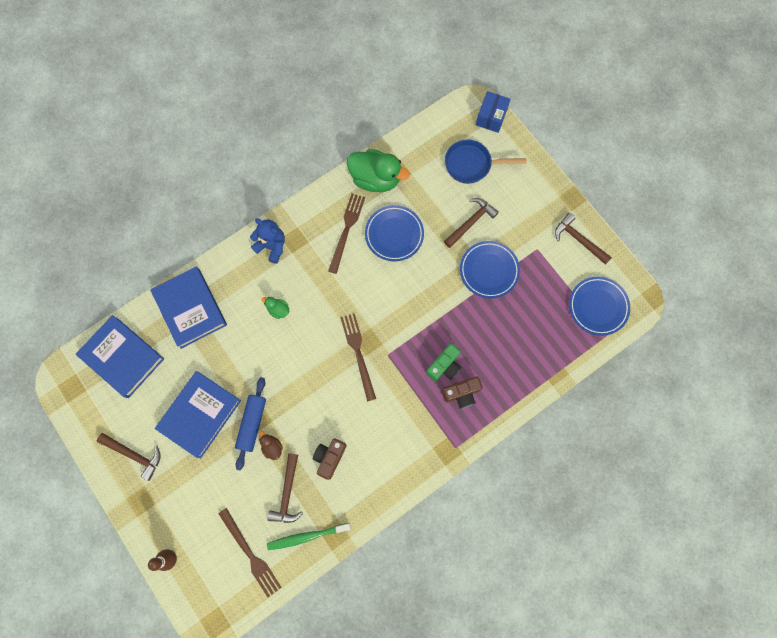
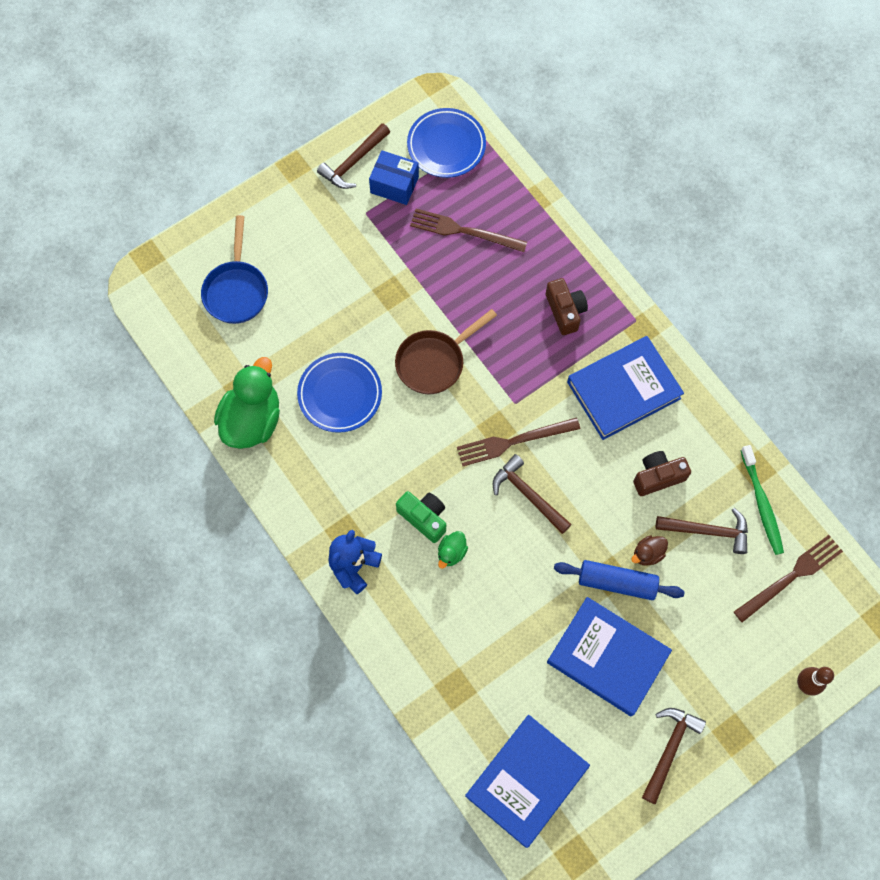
camera: 90 degrees left, 5 degrees down
(190, 308) = (450, 682): blue book -> blue book (623, 390)
(330, 457) = (657, 477): brown camera -> brown camera turned 135 degrees clockwise
(346, 230) = (331, 459): brown fork -> brown fork (464, 231)
(419, 298) = (434, 362): none -> brown pan
(444, 366) = (528, 331): green camera -> green camera (424, 517)
(471, 222) = (324, 293): brown hammer -> brown hammer (528, 494)
(489, 270) = (395, 273): blue plate -> none
(491, 117) = (164, 262): blue box -> blue box (394, 185)

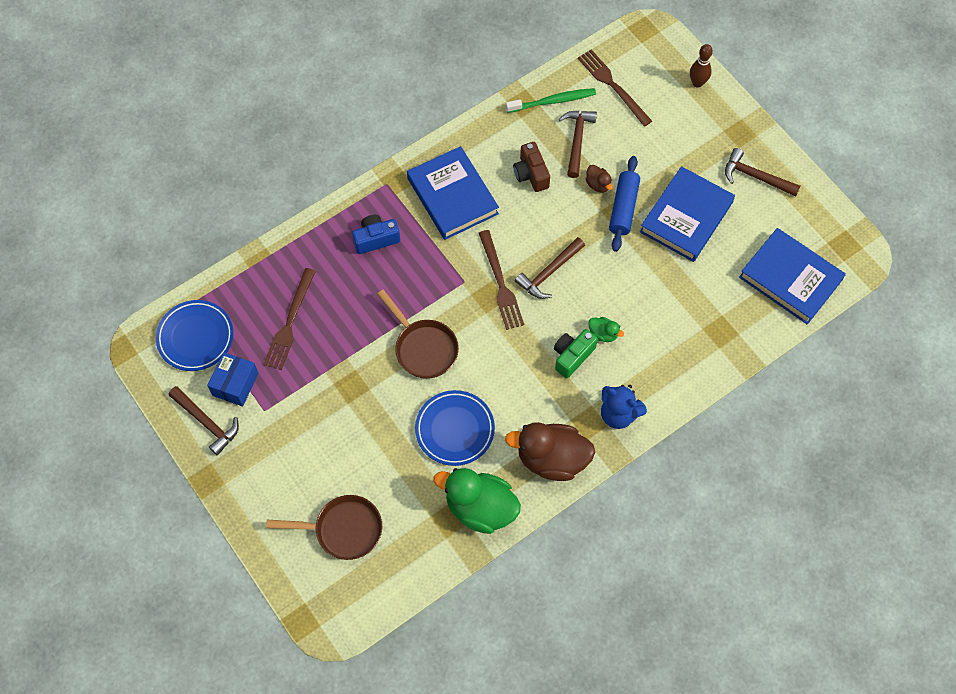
camera: 90 degrees left, 5 degrees down
(236, 290) = (343, 529): blue pan -> brown pan
(303, 493) = (552, 459): none -> brown duck
(565, 311) = (376, 239): brown camera -> blue camera

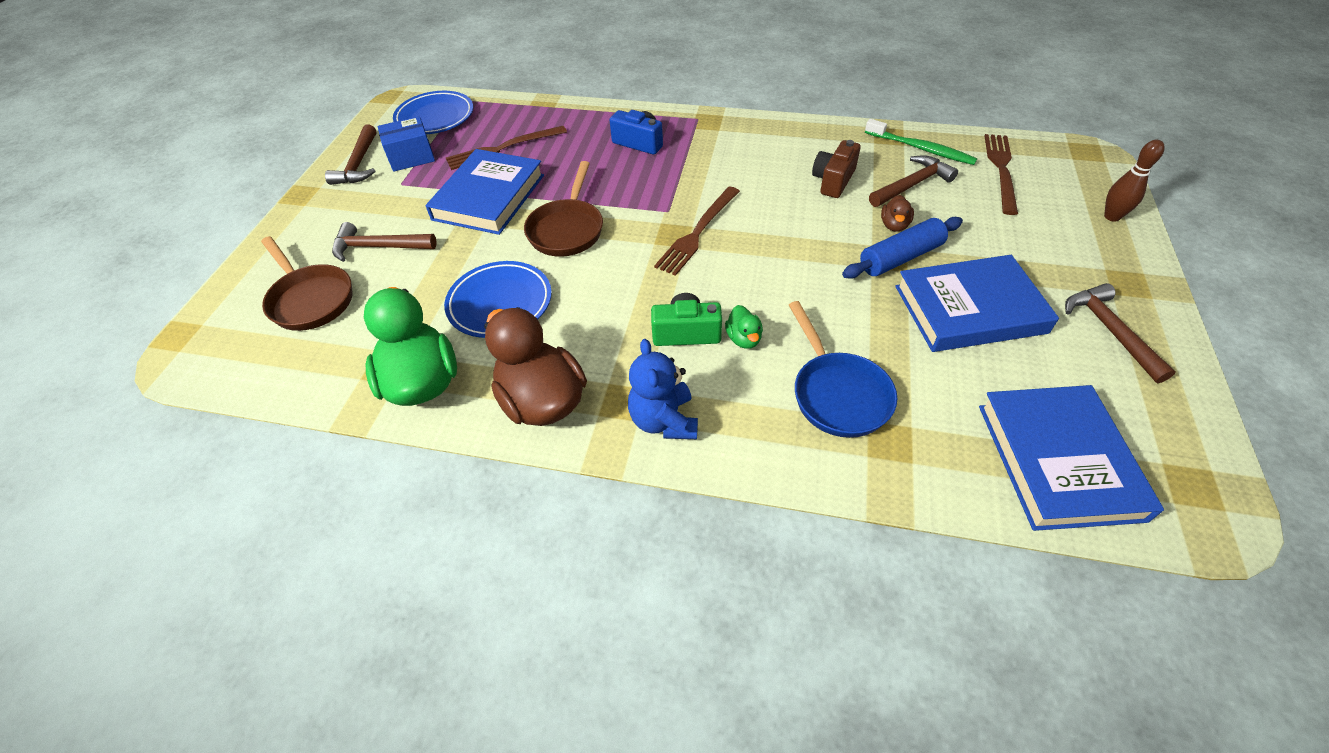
camera: 50 degrees right, 15 degrees down
(452, 196) = (740, 154): blue book -> blue book (489, 197)
(549, 273) = (754, 255): brown hammer -> brown hammer (379, 247)
(676, 326) = (837, 394): none -> blue pan

